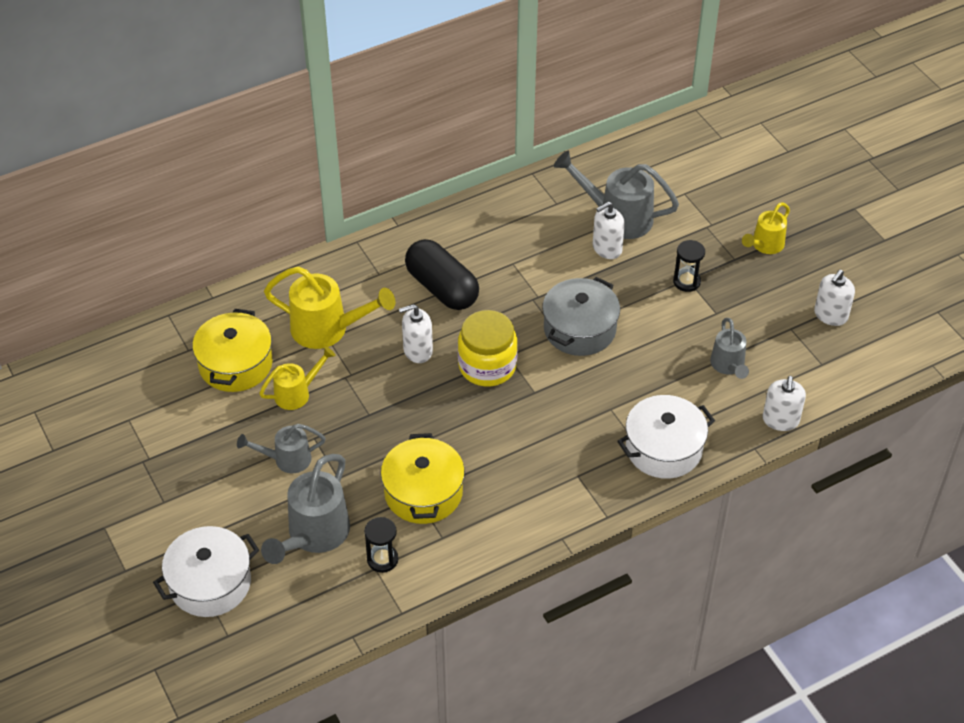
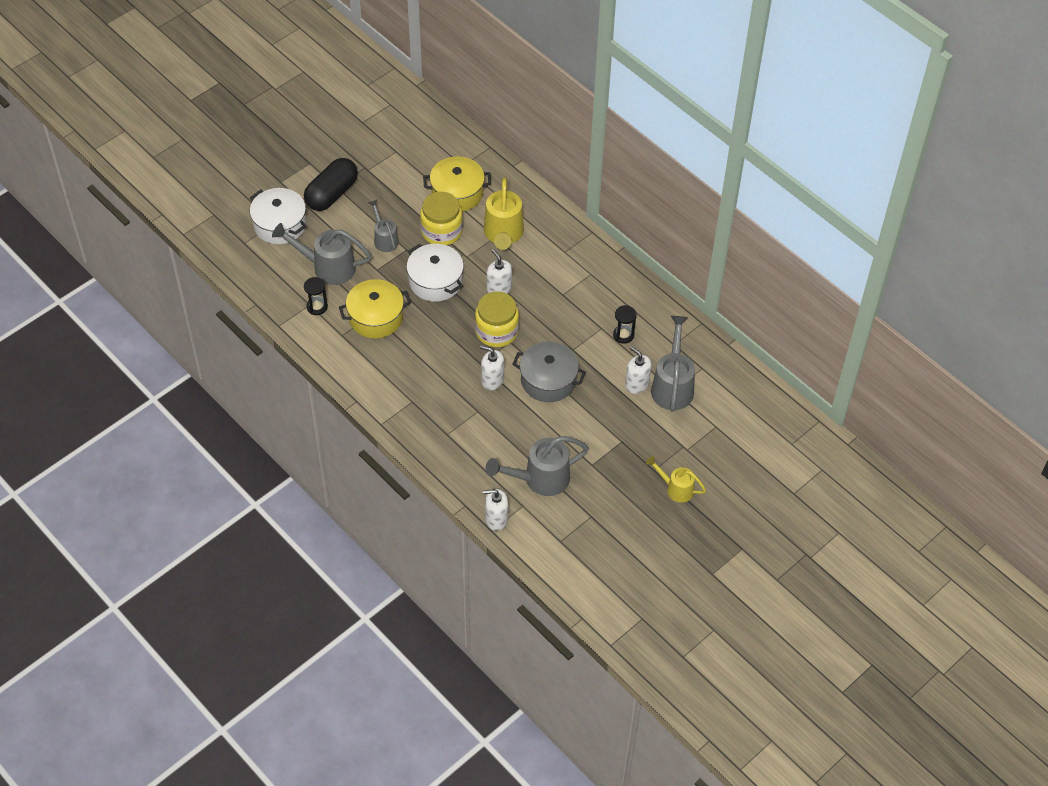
camera: 75 degrees right, 5 degrees up
(297, 393) = (441, 231): yellow watering can -> yellow jar
(442, 288) = (562, 290): black capsule -> black capsule (332, 194)
(664, 448) = (449, 449): white pot -> white pot (435, 281)
(686, 282) = (618, 441): black hourglass -> black hourglass (623, 335)
(728, 366) = (540, 479): grey watering can -> grey watering can, size x1.66
(830, 315) = (614, 542): white soap dispenser -> white soap dispenser (492, 380)

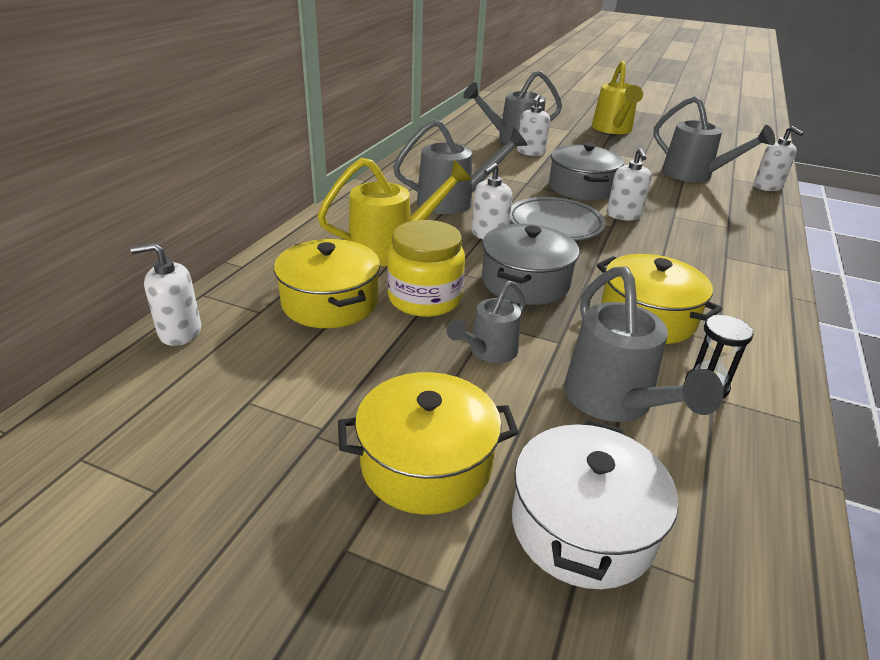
camera: 115 degrees left, 20 degrees down
(332, 194) = (426, 463): black capsule -> yellow pot
(435, 281) = (525, 282): white pot -> grey pot
(459, 136) = (180, 332): none -> white soap dispenser
(496, 331) = (555, 224): yellow jar -> grey plate
(556, 290) = (453, 201): none -> grey watering can
(623, 335) = (479, 163): black hourglass -> none
(676, 489) = (613, 129): yellow watering can -> yellow watering can, size x1.66

